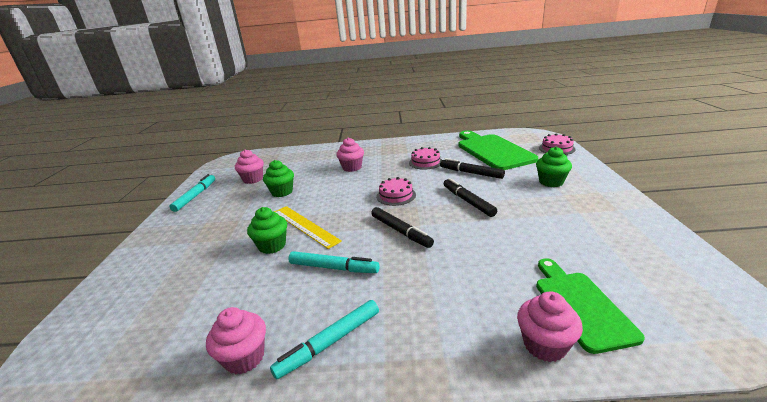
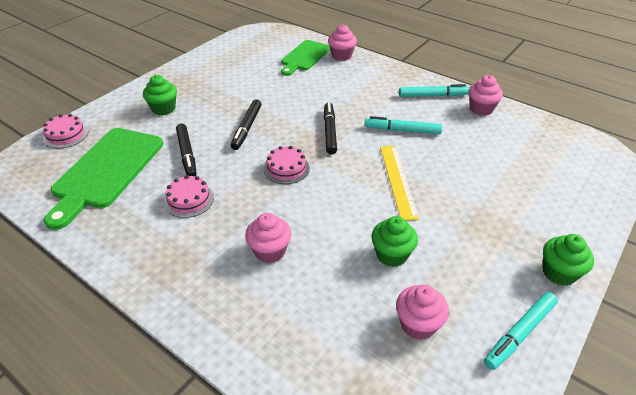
camera: 145 degrees left, 15 degrees up
(272, 246) = (438, 174): green cupcake -> green cupcake (559, 273)
(333, 268) = (402, 130): turquoise marker -> turquoise marker turned 45 degrees counterclockwise

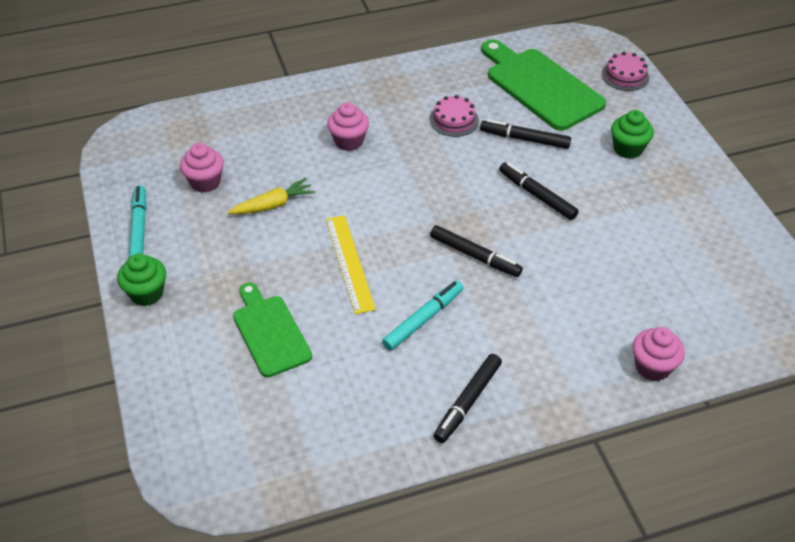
camera: 125 degrees right, 5 degrees up
(286, 168) = (441, 194): pink cake -> none
(304, 57) = (677, 323): green cutting board -> green cutting board (270, 332)
(391, 255) = (273, 205): green cupcake -> yellow carrot
(398, 180) = (349, 263): yellow ruler -> yellow ruler turned 45 degrees clockwise
(433, 95) = (468, 402): turquoise marker -> black marker
(481, 109) = (396, 432): pink cupcake -> none

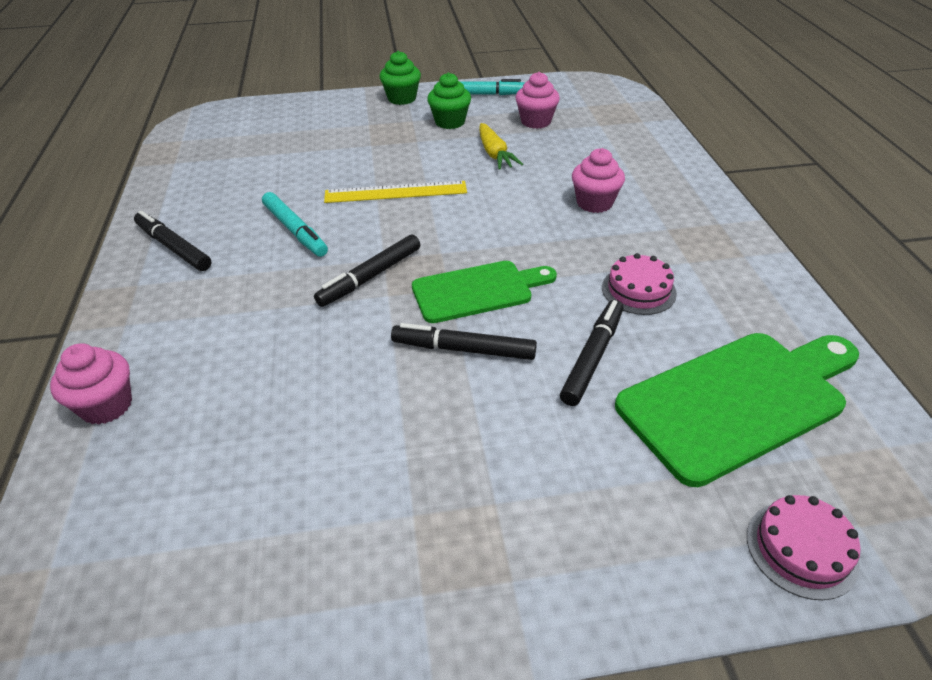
camera: 100 degrees right, 5 degrees down
(270, 332) = (329, 148): green cutting board -> green cutting board (477, 291)
(537, 195) = (463, 349): black marker -> black marker turned 135 degrees counterclockwise
(628, 149) = (559, 492): green cupcake -> green cupcake (450, 122)

